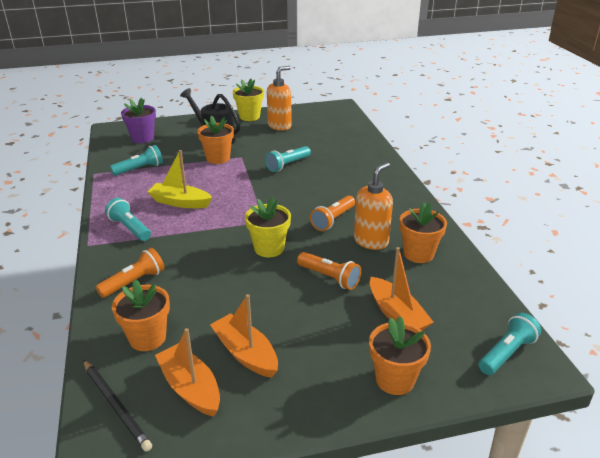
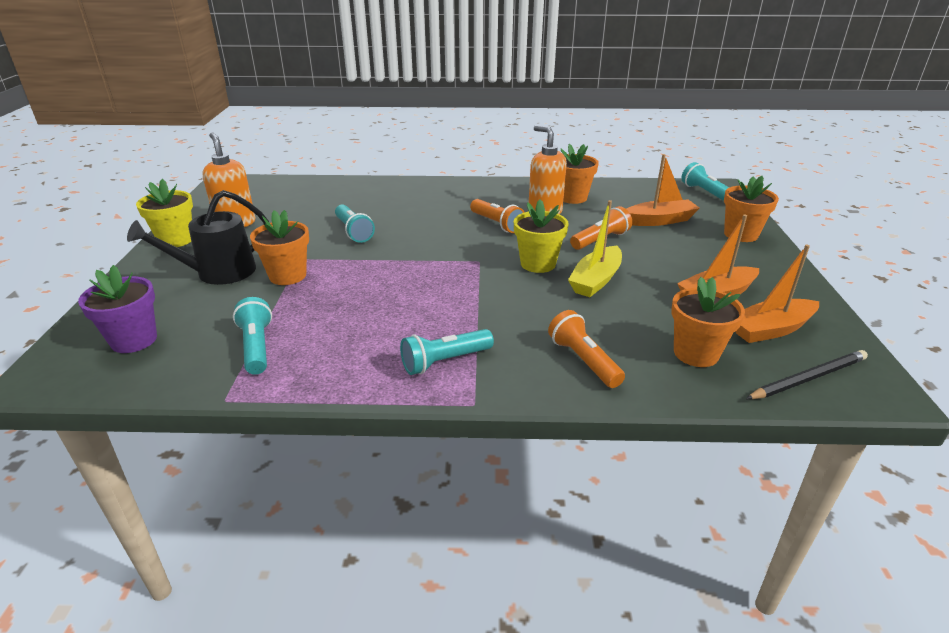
camera: 75 degrees left, 0 degrees up
(180, 202) = (396, 314): yellow boat -> yellow boat (596, 280)

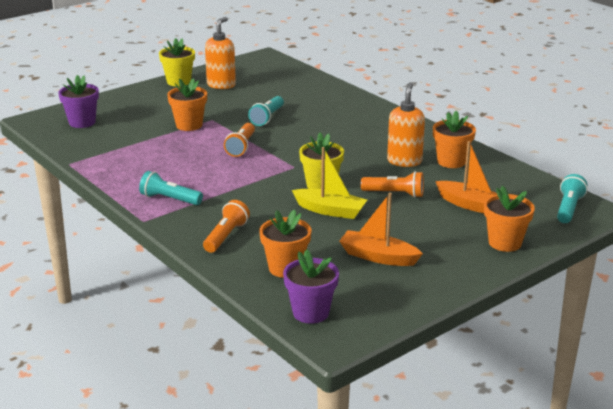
camera: 50 degrees right, 5 degrees down
(219, 273) = (165, 108): black watering can -> none
(256, 347) = (116, 150): turquoise flashlight -> none
(497, 224) = (356, 153): orange flashlight -> orange flashlight (241, 147)
(596, 280) = (330, 210): yellow boat -> yellow boat turned 150 degrees counterclockwise
(771, 329) = (358, 287): orange boat -> none
(808, 378) = (311, 312): black pencil -> purple flower pot

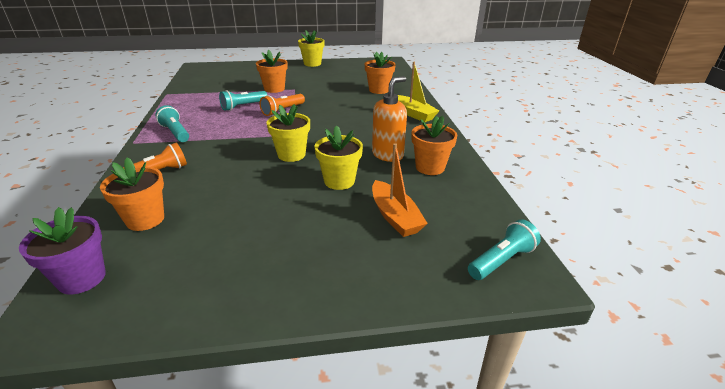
camera: 30 degrees right, 5 degrees up
(82, 122) = (218, 73): purple flower pot -> none
(221, 85) = (335, 71): orange soap dispenser -> none
(267, 118) = (332, 96): turquoise flashlight -> turquoise flashlight (243, 106)
(330, 210) = (264, 178): yellow boat -> yellow boat (414, 114)
(378, 257) = (233, 240): orange boat -> none
(395, 194) = (339, 181): orange flashlight -> yellow flower pot
(505, 243) = (376, 277): orange flower pot -> orange flower pot (379, 90)

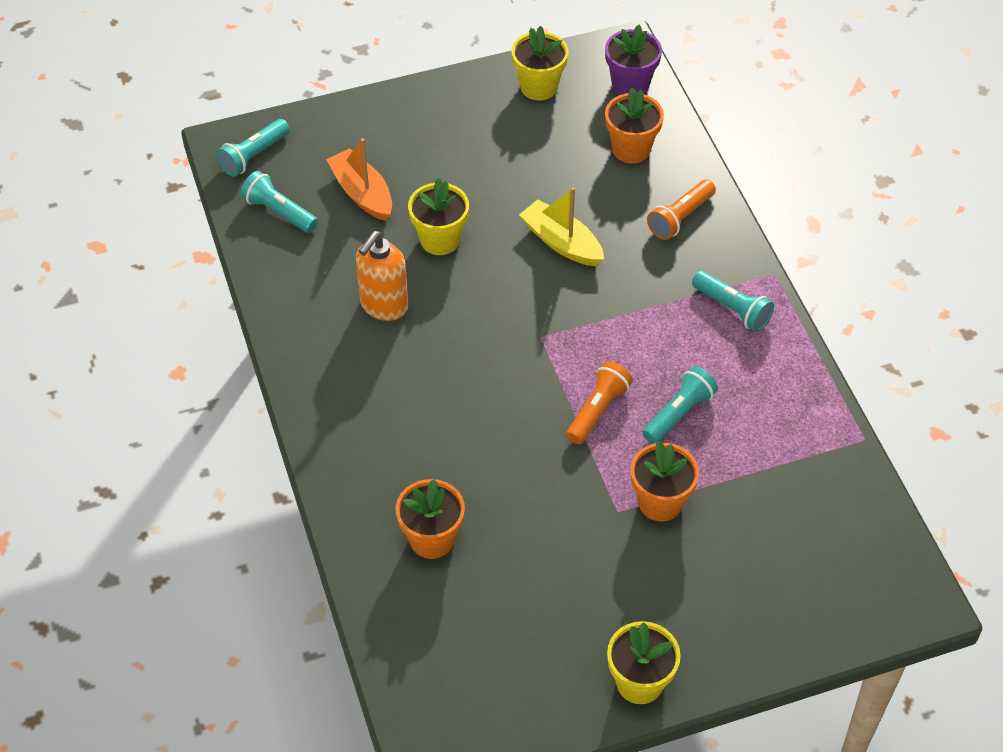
camera: 170 degrees right, 20 degrees up
(291, 155) = (524, 283): yellow flower pot -> yellow flower pot (539, 87)
(414, 114) = (350, 440): yellow boat -> yellow boat (561, 242)
(430, 167) = (321, 286): orange flower pot -> none
(467, 212) = (279, 212): none -> turquoise flashlight

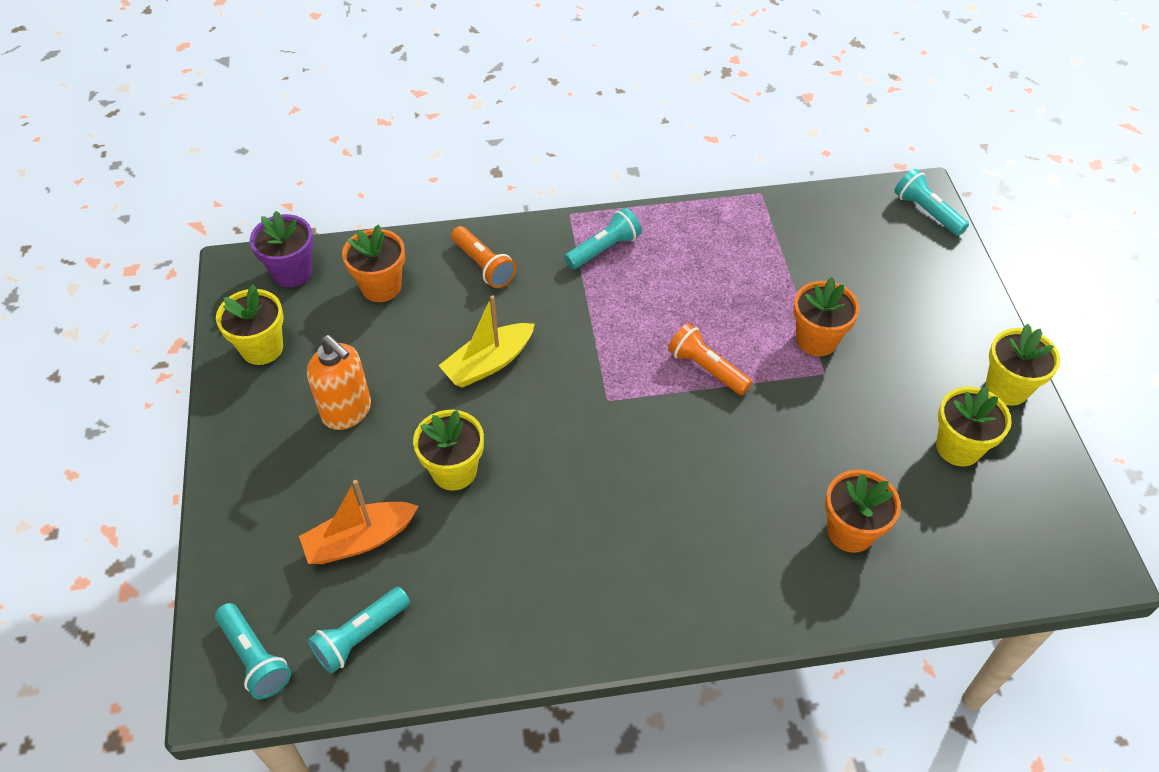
camera: 80 degrees left, 0 degrees up
(383, 306) = (535, 538): orange soap dispenser -> orange soap dispenser (347, 411)
(549, 633) = (958, 447): none -> yellow flower pot
(678, 413) = (718, 309): turquoise flashlight -> turquoise flashlight (926, 212)

